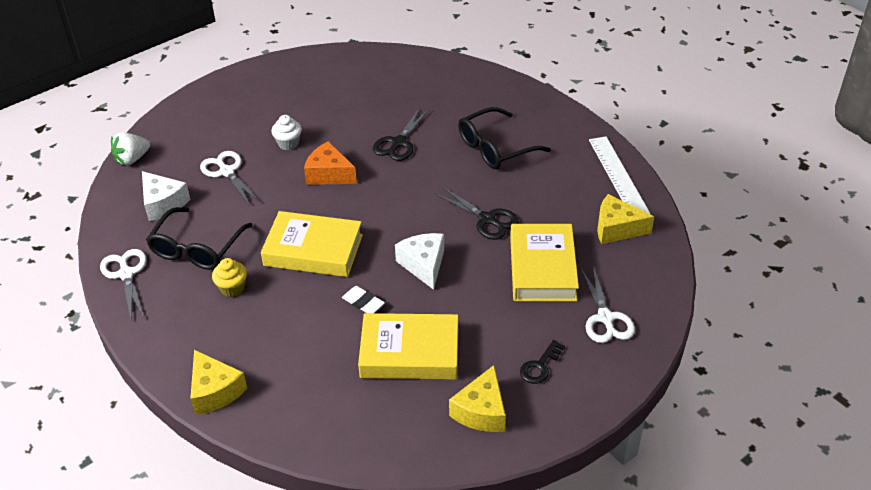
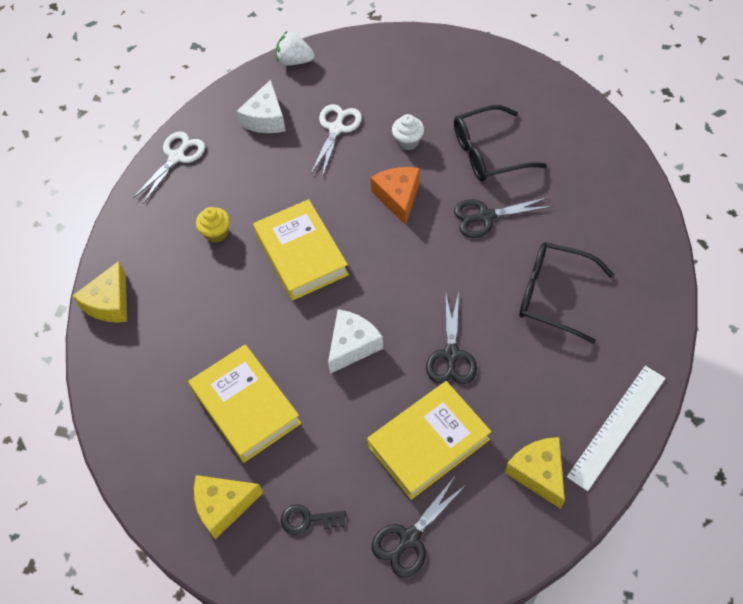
camera: 55 degrees right, 15 degrees up
(197, 248) = (238, 178): black glasses -> black glasses (488, 153)
(363, 303) = (273, 333): white eraser -> none
(605, 318) = (409, 538): white scissors -> black scissors

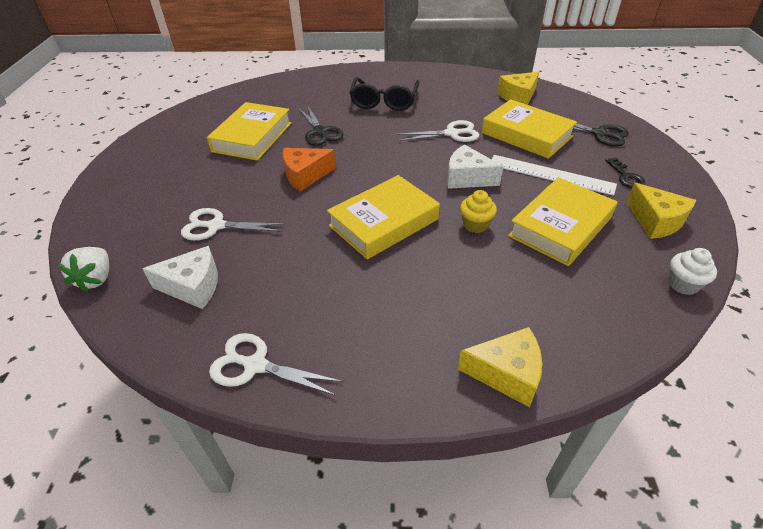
camera: 105 degrees left, 15 degrees down
(216, 233) = (373, 293): yellow cupcake -> yellow cupcake (475, 225)
(408, 142) = (237, 178): white cupcake -> white cupcake (683, 284)
(451, 355) = (451, 133): black scissors -> white scissors
(488, 153) = (252, 137): black glasses -> yellow book
(617, 426) = (470, 77): white ruler -> white ruler (550, 174)

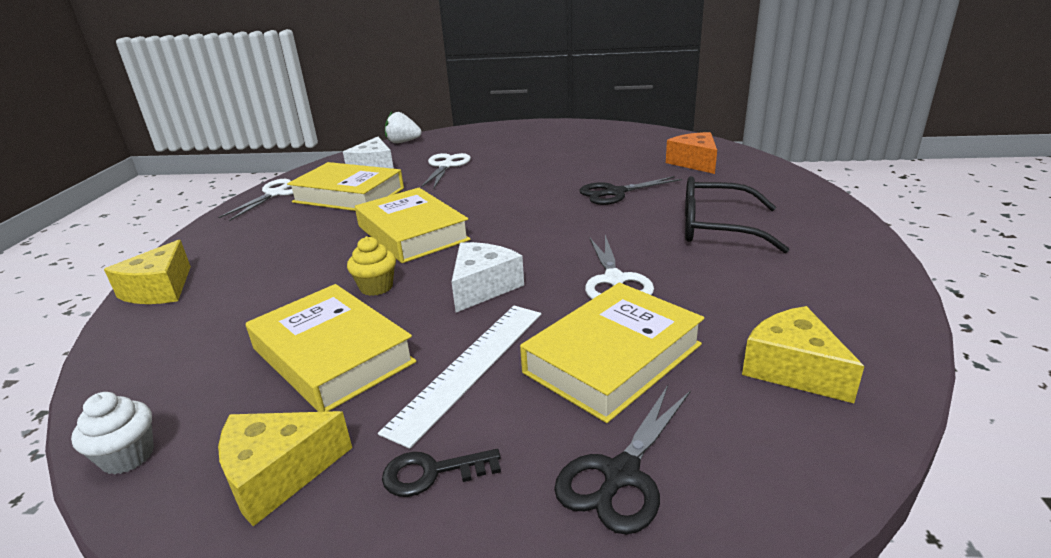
camera: 95 degrees right, 15 degrees down
(252, 137) = (602, 163): yellow book -> yellow book (349, 195)
(305, 175) = (517, 192): orange cheese -> orange cheese (694, 163)

